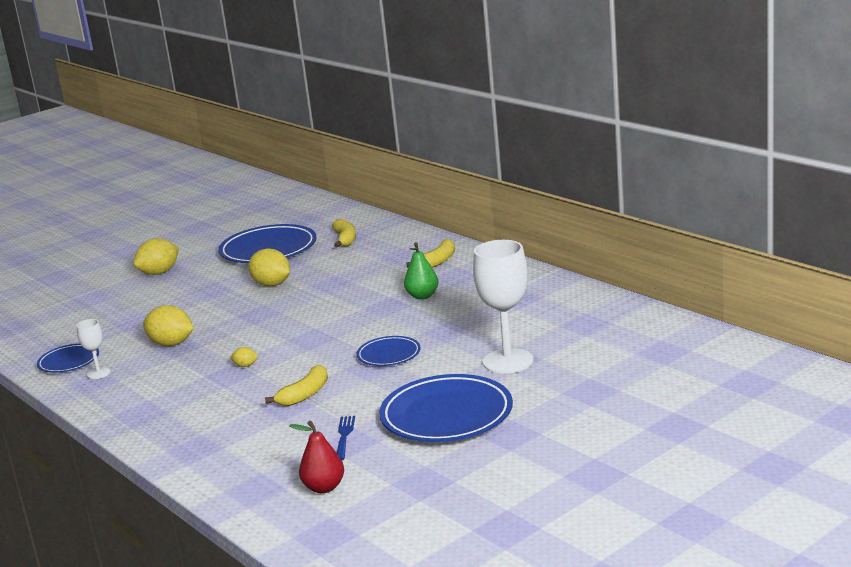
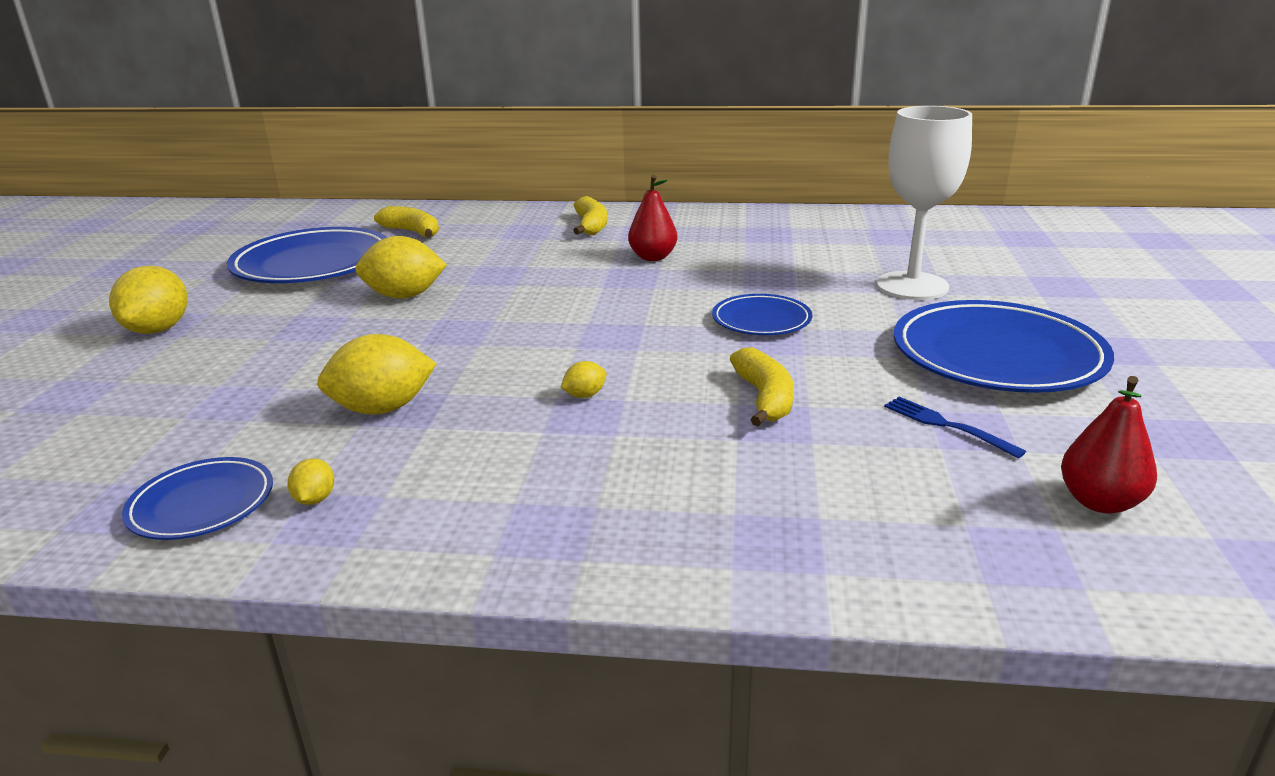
camera: 45 degrees left, 5 degrees up
(98, 373) = (315, 499): white goblet -> yellow lemon
(422, 296) = (653, 257): green pear -> red pear

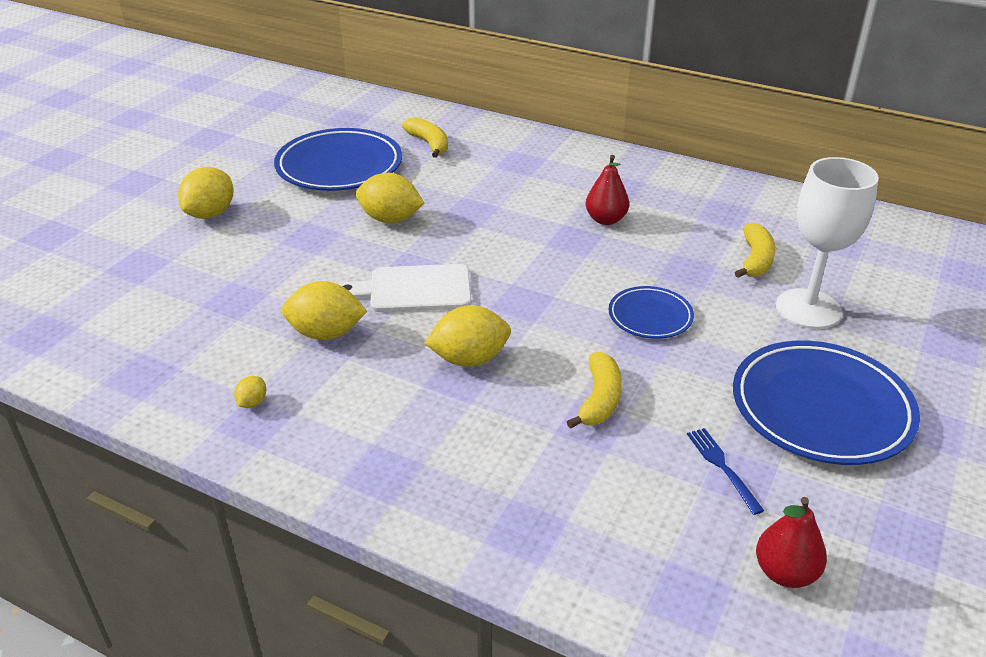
camera: 20 degrees right, 10 degrees up
(202, 504) = (186, 386): blue plate -> none
(473, 348) = (414, 289): none -> white cutting board
(585, 395) = (469, 359): yellow lemon -> yellow lemon, size x2.14
(591, 226) = (576, 168): yellow banana -> yellow banana (755, 260)

